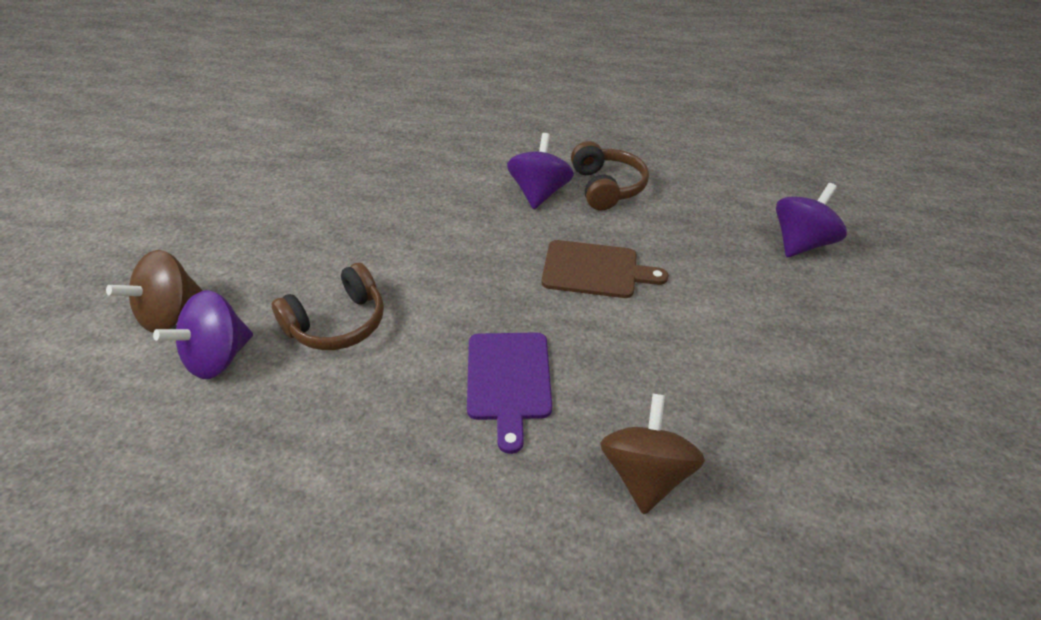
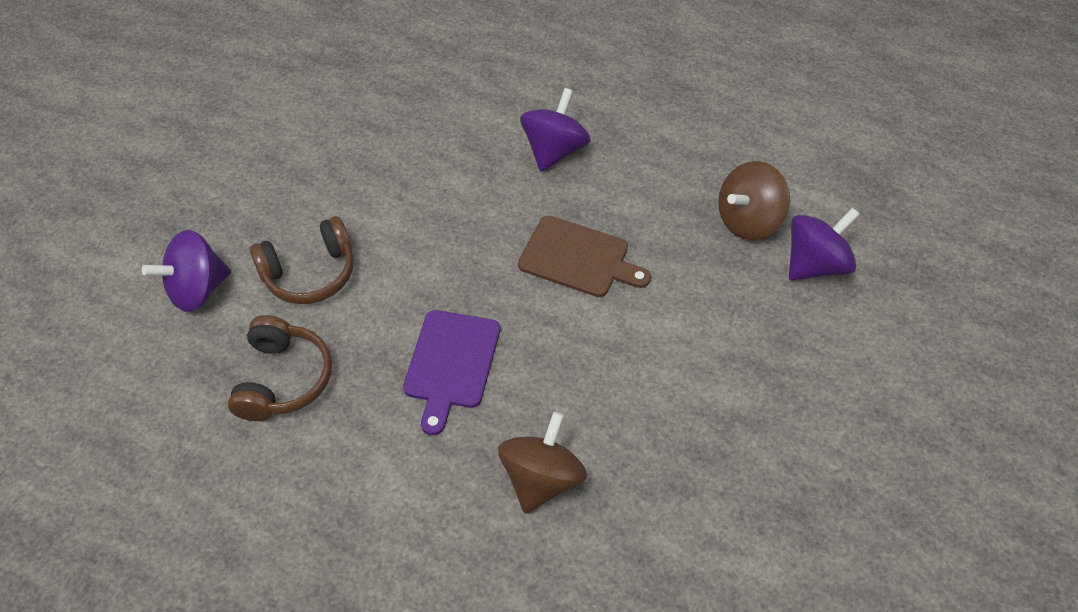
camera: 15 degrees right, 10 degrees up
(171, 315) = (162, 236): brown spinning top -> brown spinning top (748, 220)
(606, 187) = (632, 154): brown headphones -> brown headphones (283, 379)

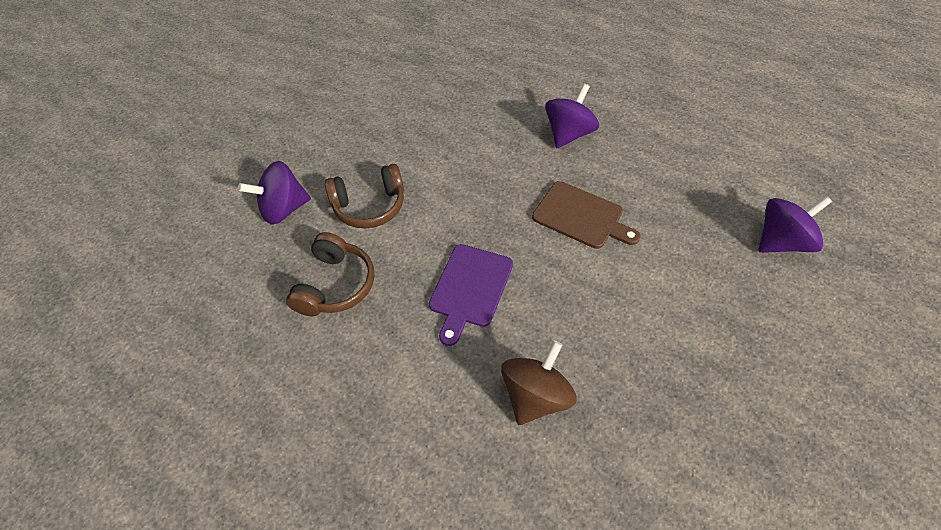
camera: 10 degrees right, 0 degrees up
(748, 220) = (723, 201): brown spinning top -> none

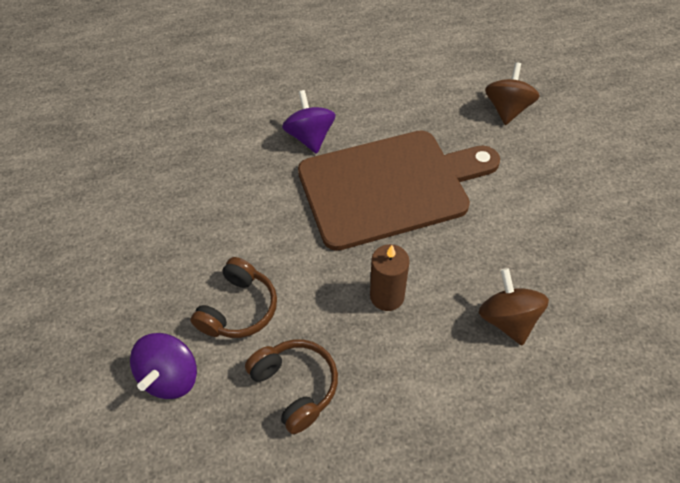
camera: 50 degrees left, 0 degrees up
(470, 288) = (387, 296): purple cutting board -> brown candle
(581, 216) = (390, 186): brown cutting board -> brown cutting board, size x2.14
(781, 242) = (507, 109): purple spinning top -> brown spinning top

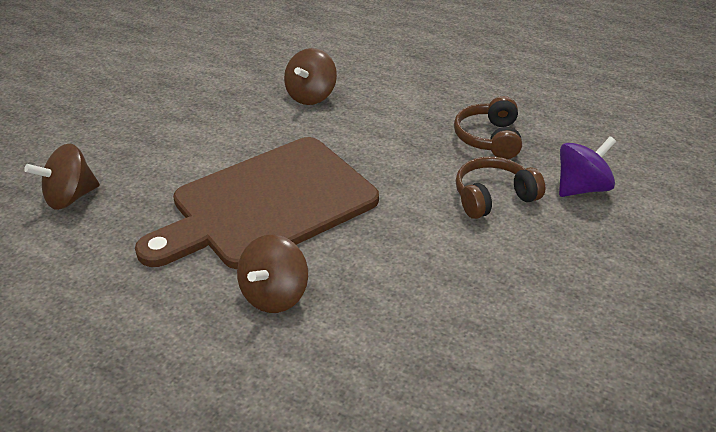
camera: 140 degrees left, 15 degrees down
(310, 137) = (274, 295): purple spinning top -> brown spinning top
(387, 296) = (371, 144): brown candle -> none
(390, 186) = (267, 204): brown cutting board -> brown cutting board turned 60 degrees counterclockwise

